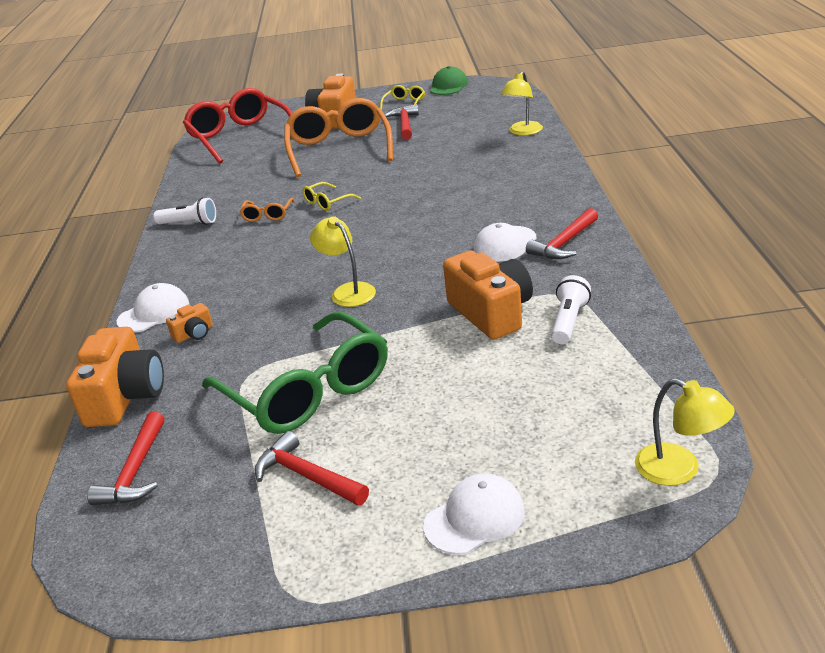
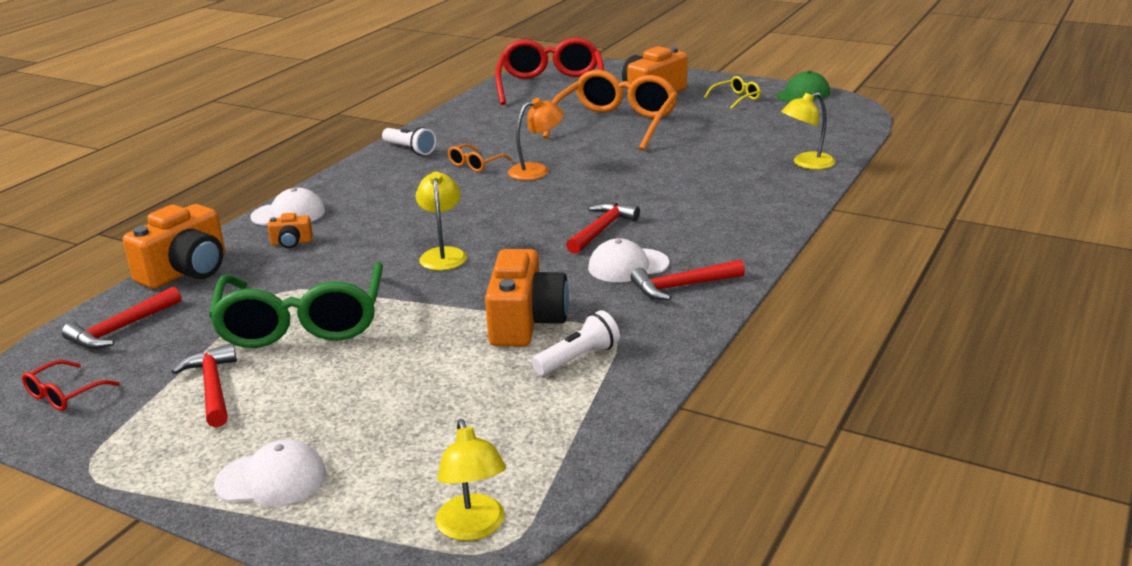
camera: 30 degrees right, 5 degrees down
(167, 551) = (64, 395): none -> red glasses
(327, 202) = (536, 170): yellow glasses -> orange lamp
(405, 124) = (706, 120): red hammer -> red hammer (601, 230)

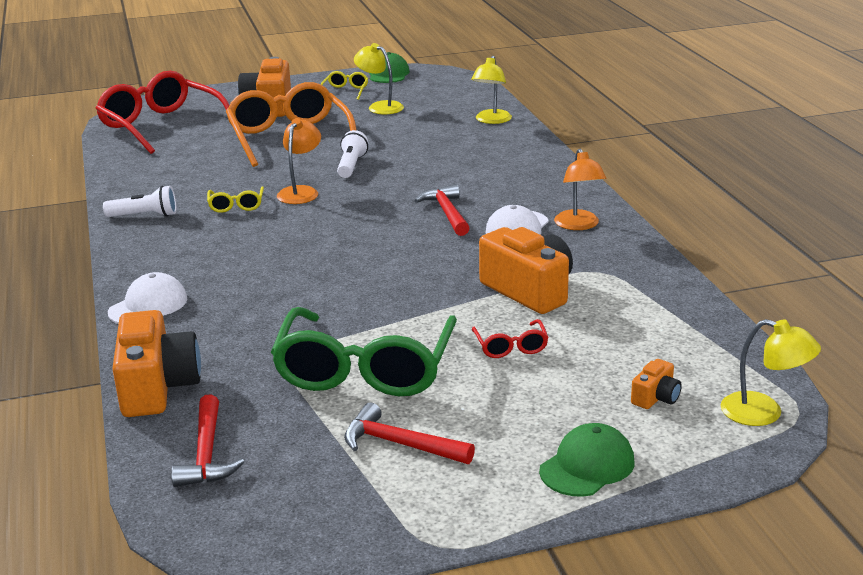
camera: 45 degrees left, 0 degrees up
(64, 395) = (280, 520): red glasses -> red glasses (511, 347)
(271, 479) = (587, 466): white cap -> green cap
(291, 242) = (208, 324): orange camera -> orange camera (656, 398)
(302, 323) = (365, 370): green glasses -> green glasses turned 60 degrees clockwise
(443, 254) = (365, 277): yellow lamp -> yellow lamp (380, 107)
(475, 164) = (236, 206): orange glasses -> yellow glasses
(578, 358) = (611, 295): white flashlight -> white flashlight (351, 166)
(682, 286) = (579, 225): red hammer -> orange lamp

